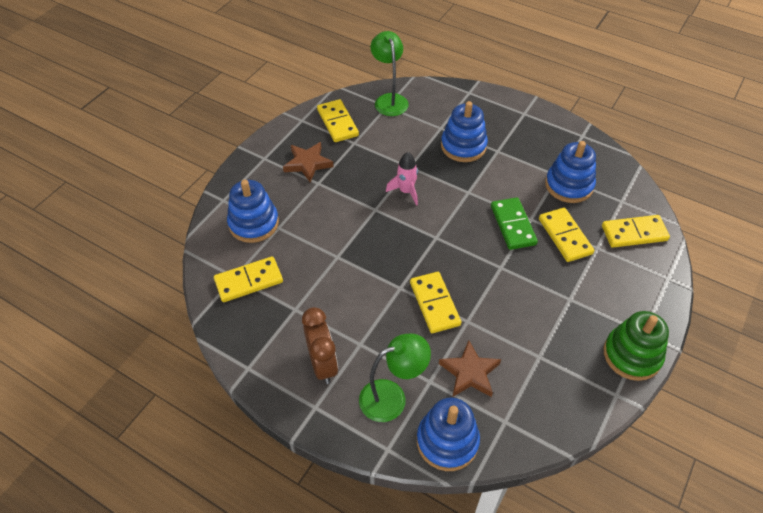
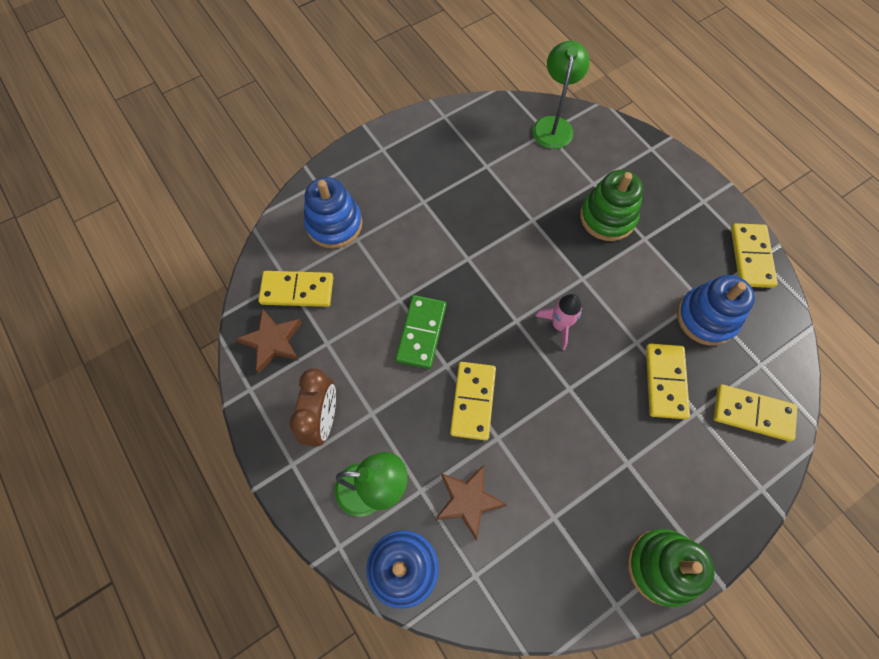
camera: 25 degrees right, 15 degrees up
(308, 163) = (424, 173): brown star -> brown star (272, 341)
(337, 123) = (481, 134): yellow domino -> yellow domino (751, 257)
(406, 191) = (512, 250): pink rocket -> pink rocket (559, 325)
(463, 146) = (607, 217): blue stacking toy -> green stacking toy
(513, 225) = (611, 342): green domino -> green domino (421, 333)

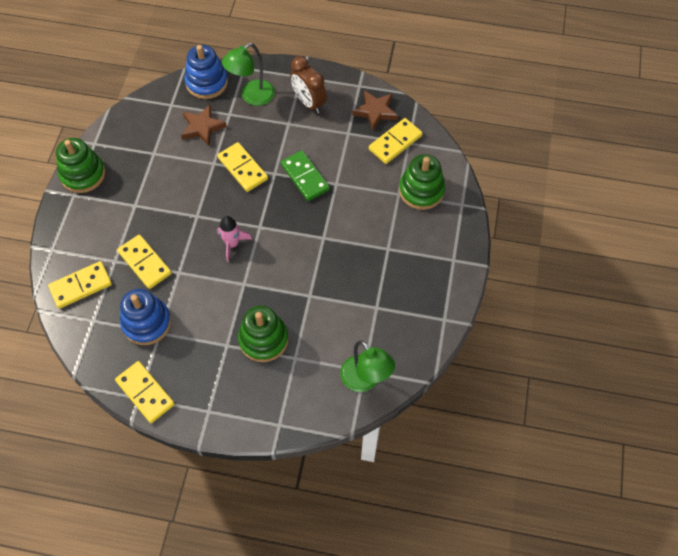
camera: 135 degrees right, 5 degrees down
(334, 224) = (421, 191): blue stacking toy -> green stacking toy

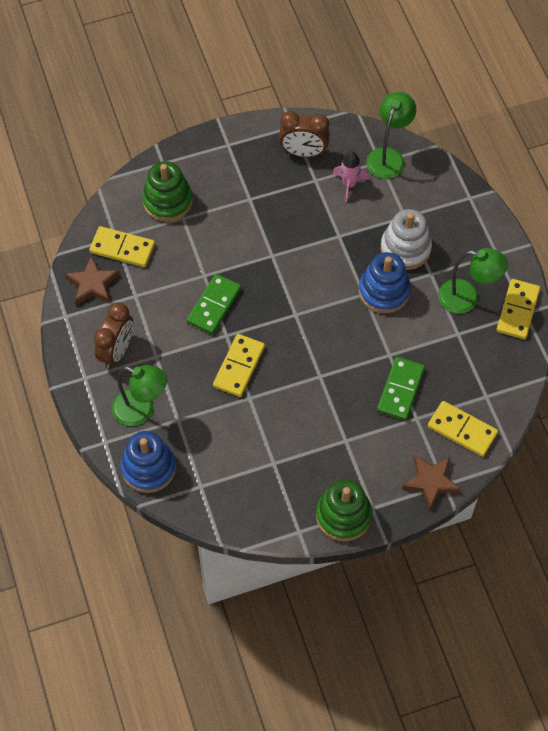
camera: 120 degrees left, 0 degrees up
(144, 263) = (400, 390): yellow domino -> green domino
(147, 323) = (456, 349): blue stacking toy -> blue stacking toy (384, 291)
(185, 359) = (467, 298): none -> green lamp
(202, 127) = (211, 435): brown star -> brown star (431, 482)
(232, 244) = (330, 326): pink rocket -> pink rocket (349, 184)
(263, 339) = (405, 248): green stacking toy -> white stacking toy
(410, 313) = (303, 152): none -> brown clock

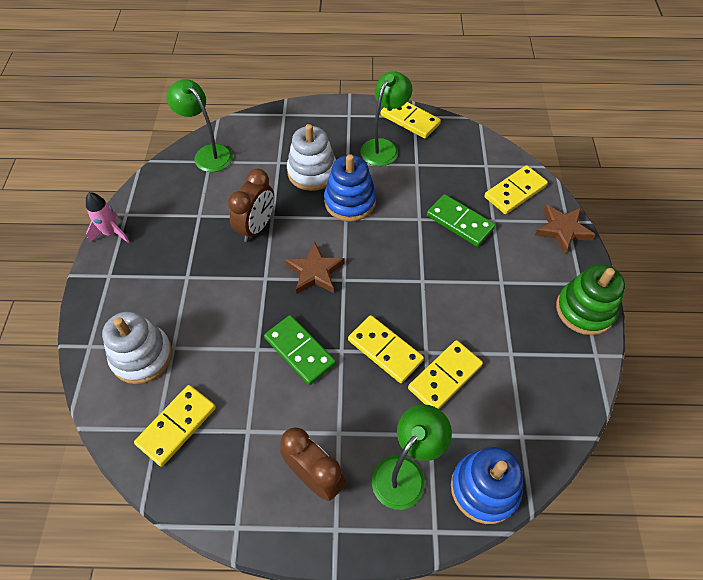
camera: 70 degrees left, 5 degrees down
(92, 284) = (207, 478): brown star -> brown star (315, 272)
(167, 201) = (142, 356): green stacking toy -> white stacking toy
(231, 418) = (445, 377): none -> yellow domino
(303, 152) = (162, 215): brown clock -> brown clock (256, 227)
(349, 184) = (220, 191): pink rocket -> pink rocket (111, 233)

